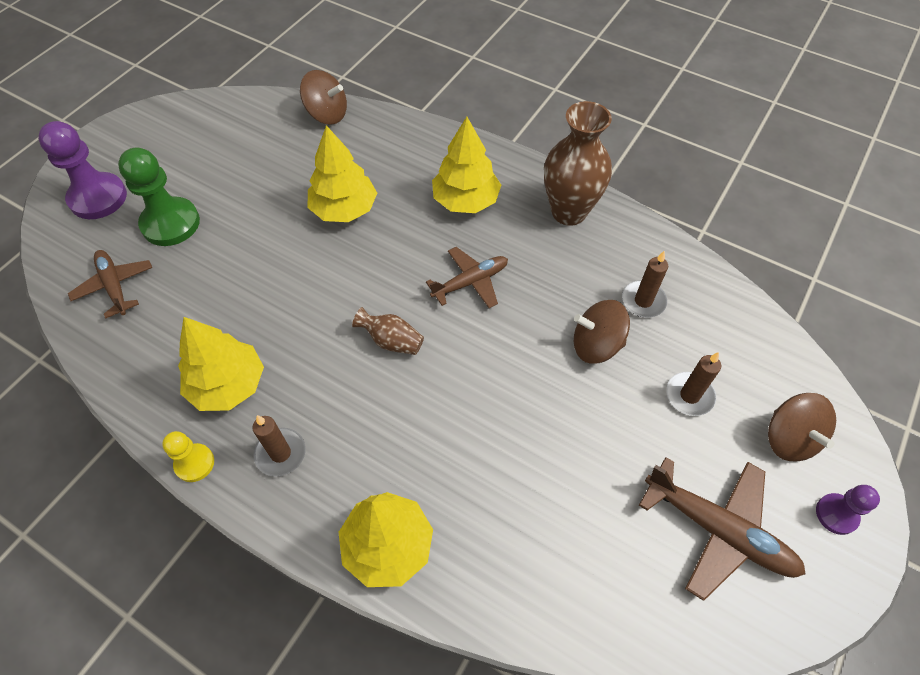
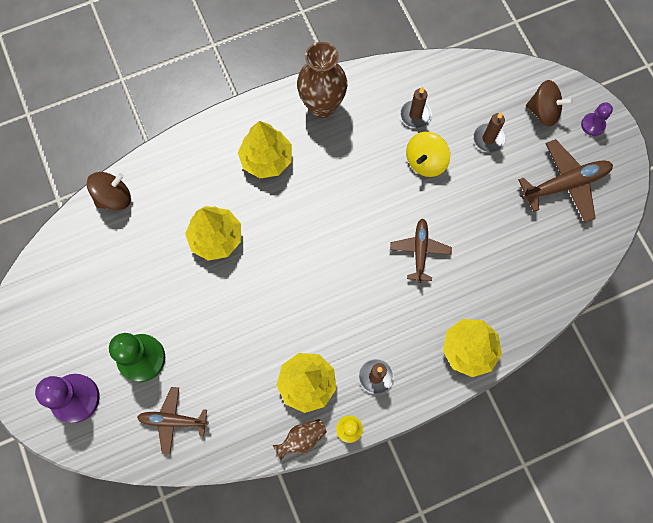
camera: 55 degrees left, 15 degrees up
(391, 341) = (343, 271): brown vase -> brown vase (301, 438)
(470, 282) = (333, 199): brown plane -> brown plane (420, 251)
(596, 345) = (425, 161): brown spinning top -> yellow spinning top

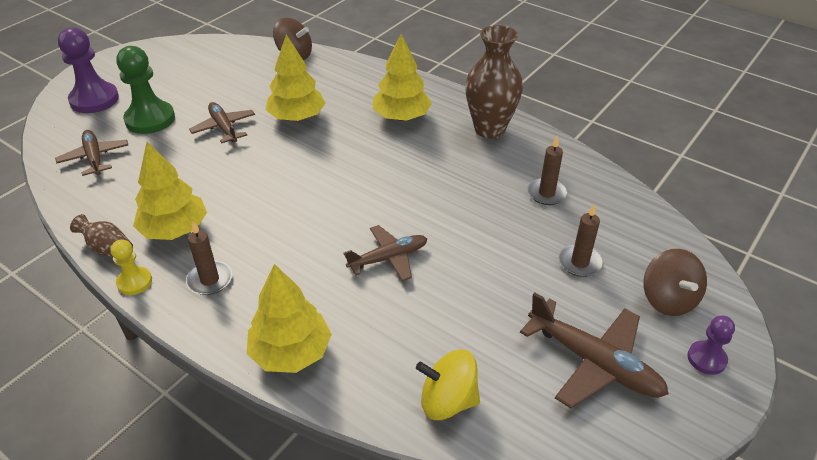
camera: 60 degrees right, 30 degrees down
(194, 301) = (224, 128): none -> brown plane
(425, 161) = (500, 221): yellow spinning top -> yellow spinning top (447, 401)

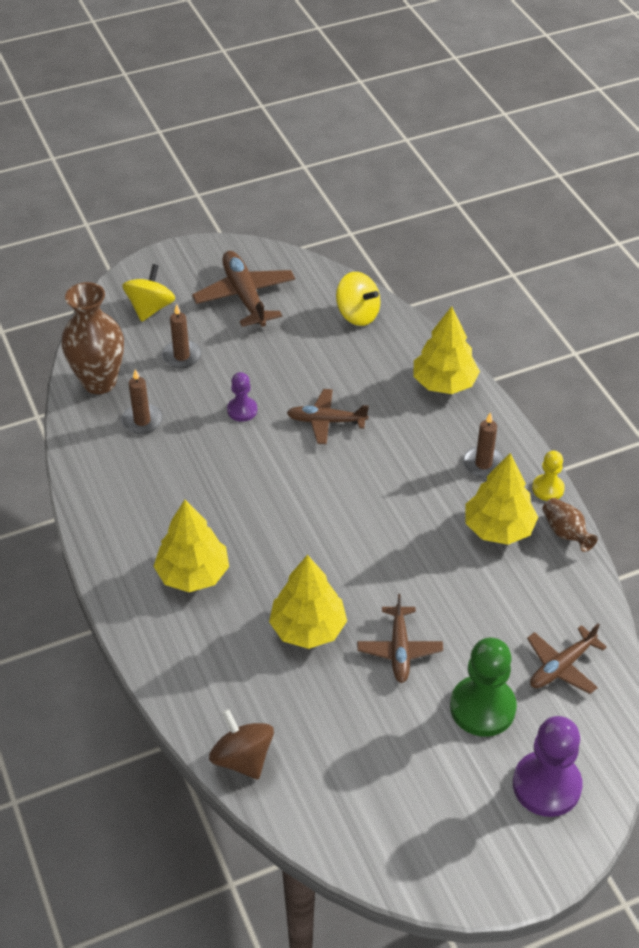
camera: 150 degrees left, 5 degrees up
(94, 158) = (561, 666): brown plane -> brown plane turned 45 degrees clockwise
(489, 129) = (118, 514): brown vase -> brown vase (99, 382)
(668, 299) = (150, 308): brown spinning top -> yellow spinning top
(706, 359) = (172, 270): purple pawn -> purple pawn (242, 410)

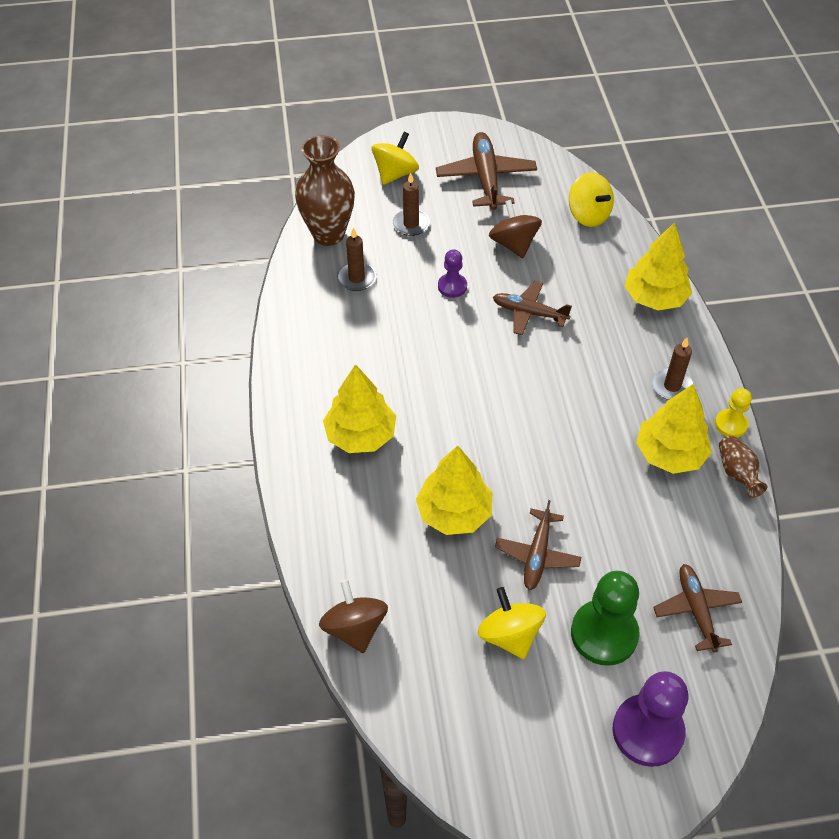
camera: 15 degrees right, 5 degrees up
(291, 357) = (513, 244): none -> brown spinning top
(394, 729) = (509, 635): none -> yellow spinning top
(561, 666) = (696, 610): brown plane -> brown plane turned 105 degrees clockwise

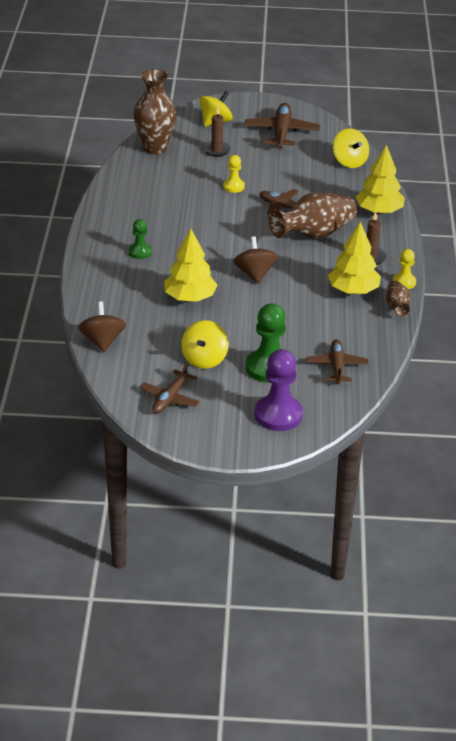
camera: 10 degrees right, 15 degrees down
(356, 278) = (166, 173): brown candle -> none
(360, 435) = (140, 252): yellow tree -> green pawn
(452, 286) = (233, 186): purple pawn -> yellow pawn
(509, 635) = (204, 359): yellow spinning top -> yellow spinning top turned 150 degrees counterclockwise
(513, 244) = (287, 170): brown spinning top -> brown spinning top (255, 274)
(537, 555) = (238, 325): brown plane -> brown plane (170, 398)
(584, 356) = (314, 234): none -> brown vase

